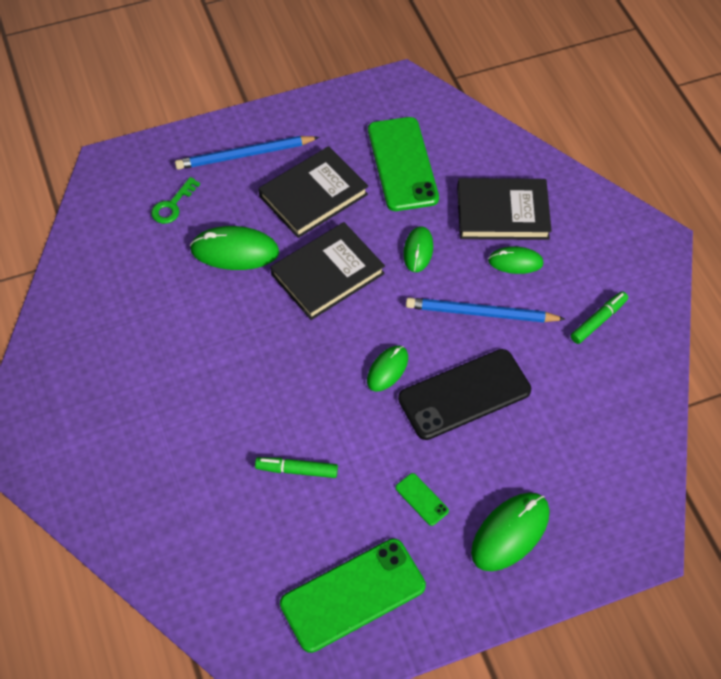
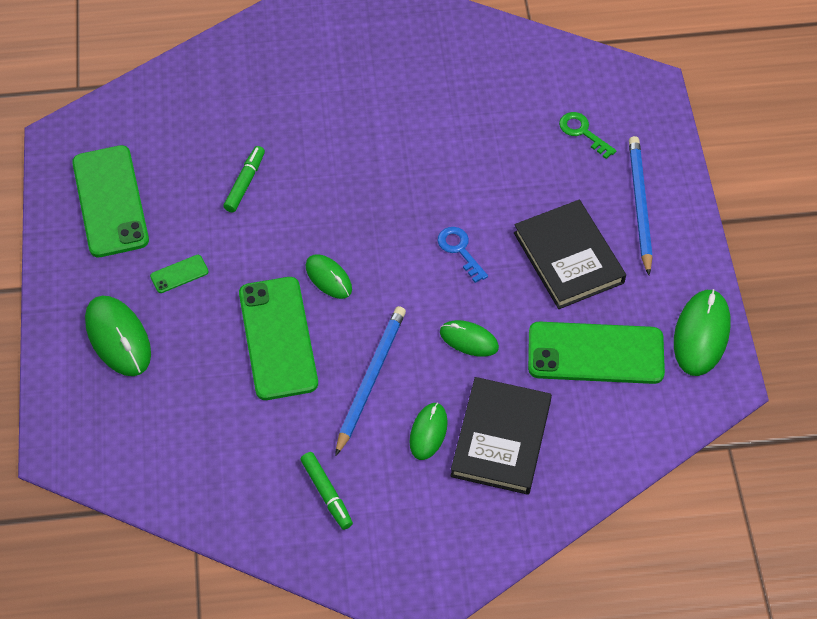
camera: 105 degrees right, 0 degrees up
(235, 251) = (510, 175): green mouse -> green mouse (701, 334)
(327, 274) = (460, 250): black book -> blue key
(464, 394) = (278, 338): black phone -> green phone

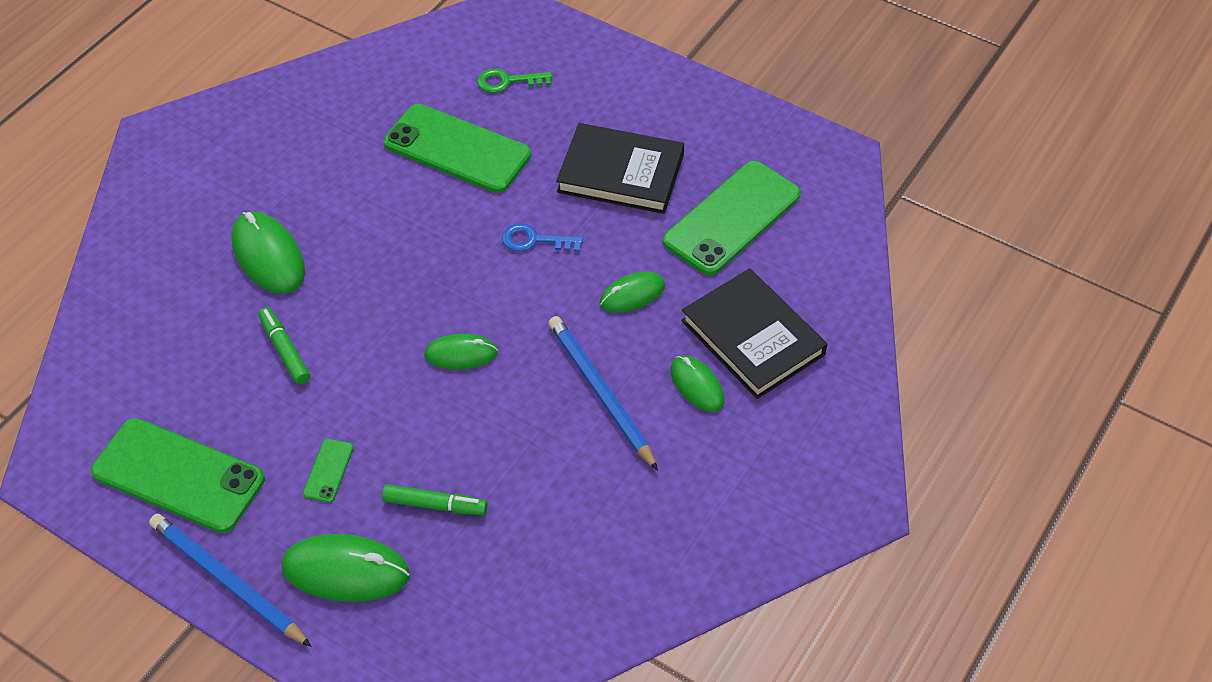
camera: 50 degrees left, 5 degrees down
(278, 338) = (484, 436): green phone -> green phone (457, 149)
(326, 493) = (688, 505): green marker -> green marker (435, 505)
(639, 205) = (618, 95): blue pencil -> blue pencil (227, 581)
(701, 334) = (781, 140): green mouse -> green mouse (268, 256)

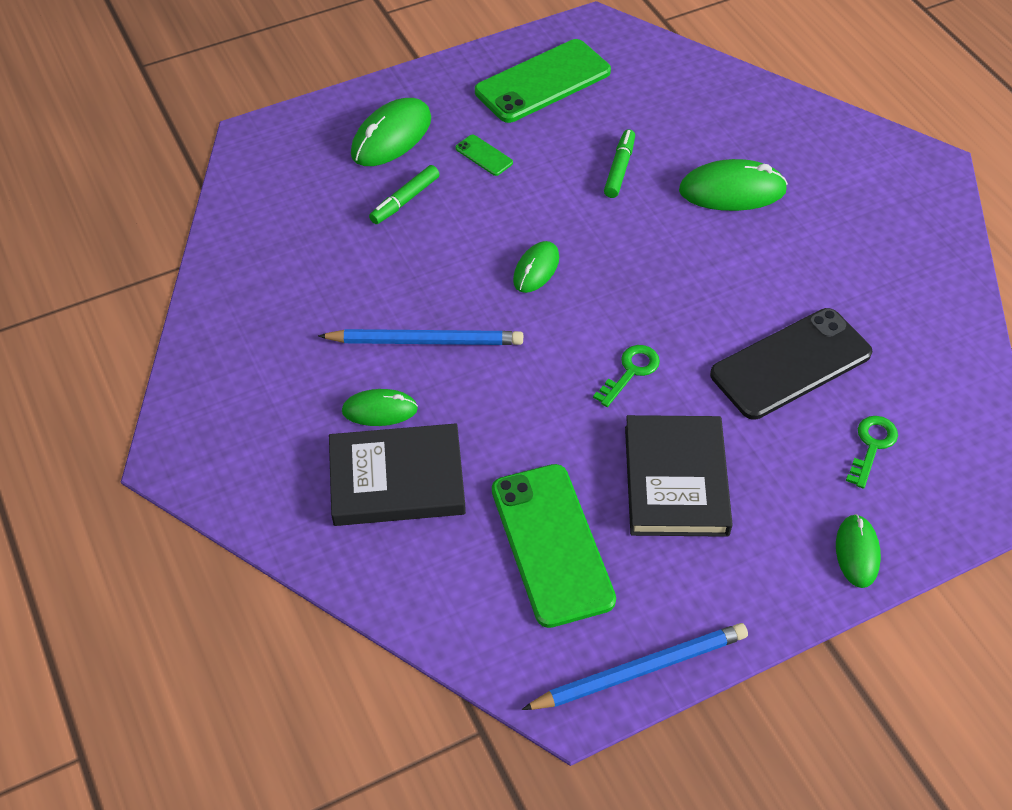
camera: 120 degrees right, 0 degrees up
(227, 581) = (434, 80): blue pencil -> blue pencil (640, 669)
(285, 350) = (619, 169): green marker -> green marker turned 75 degrees counterclockwise
(457, 149) = (791, 364): green phone -> black phone
(534, 240) = (631, 371): blue key -> green key
(620, 173) = (675, 480): black book -> black book turned 45 degrees counterclockwise
(632, 294) = (514, 413): green mouse -> green mouse (857, 552)

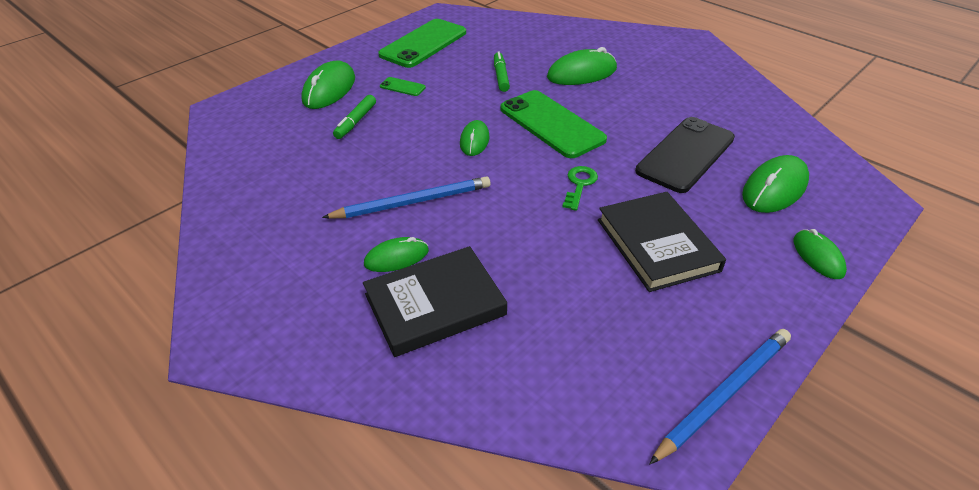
camera: 20 degrees left, 10 degrees down
(552, 544) = (591, 317): green phone -> green phone (551, 124)
(872, 446) = (774, 188): green key -> green mouse

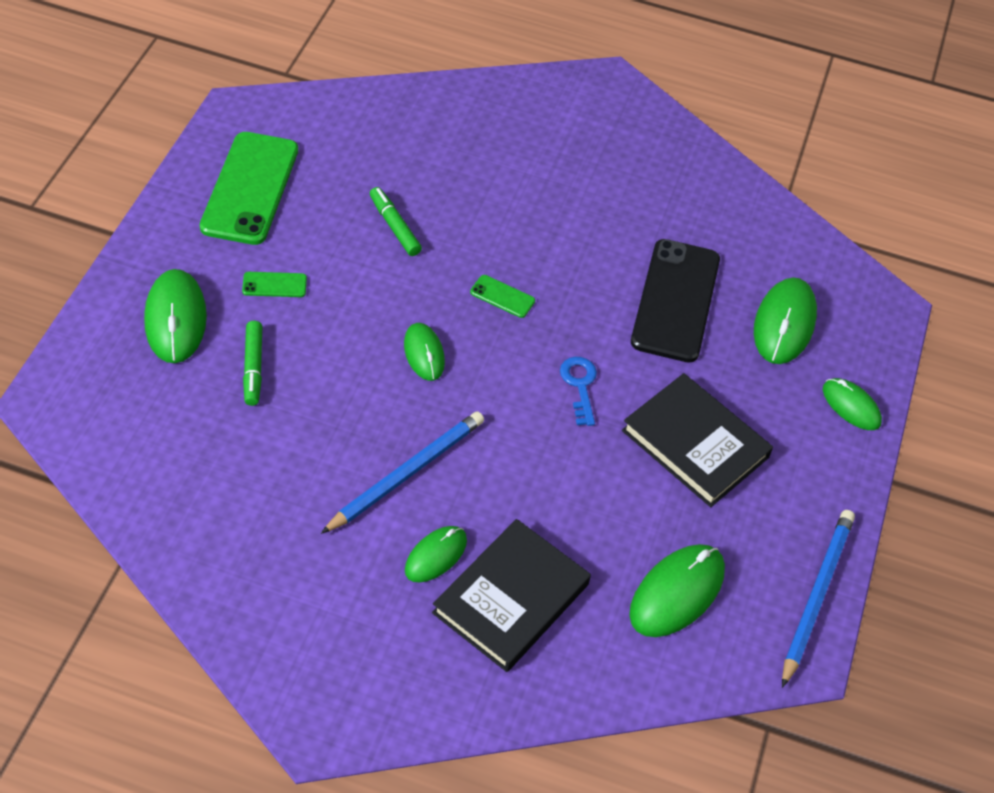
camera: 30 degrees left, 10 degrees up
(551, 124) = (502, 296): green phone -> green phone, size x0.42
(579, 185) = (580, 385): green key -> blue key
(582, 73) = (496, 191): green mouse -> green mouse (677, 593)

